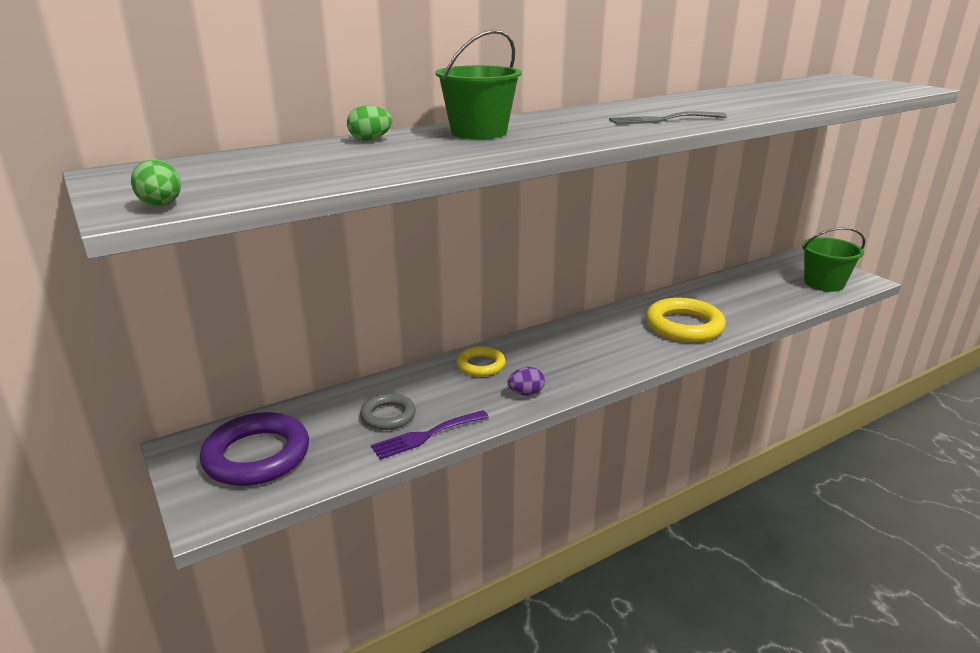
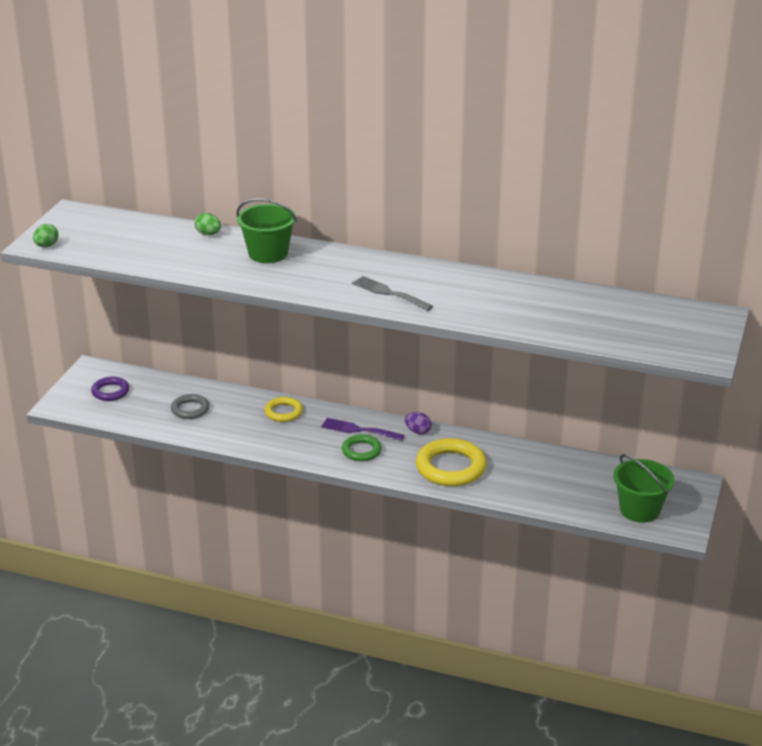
camera: 50 degrees right, 5 degrees up
(257, 455) = (110, 391): purple ring -> purple ring, size x0.57
(426, 436) = (186, 430): purple fork -> purple fork (358, 430)
(526, 393) = (271, 442): purple egg -> purple egg (418, 431)
(605, 353) = (361, 451): none -> green ring

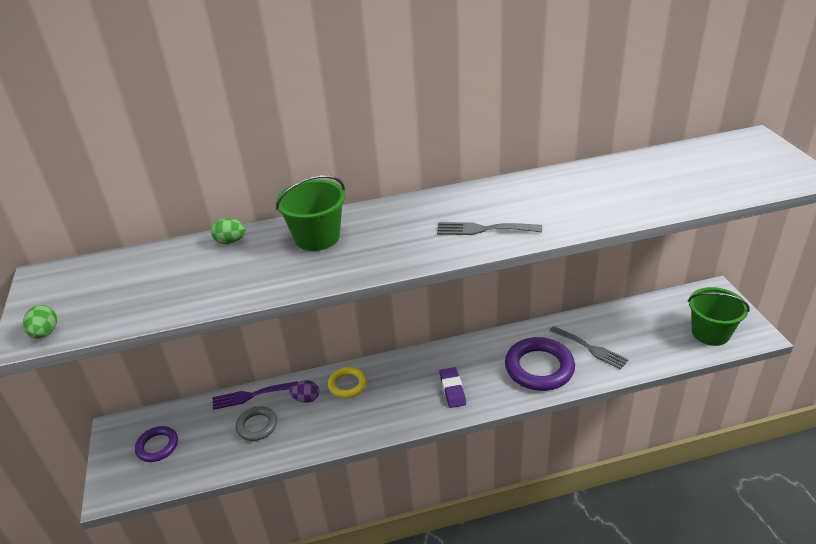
camera: 30 degrees left, 5 degrees up
(358, 430) = (429, 370): purple fork -> purple fork (251, 395)
(361, 451) = (452, 389): green ring -> purple eraser
(418, 431) = (478, 347): purple egg -> purple egg (306, 399)
(450, 467) = (539, 368): yellow ring -> purple ring
(513, 474) = (591, 348): none -> grey fork

